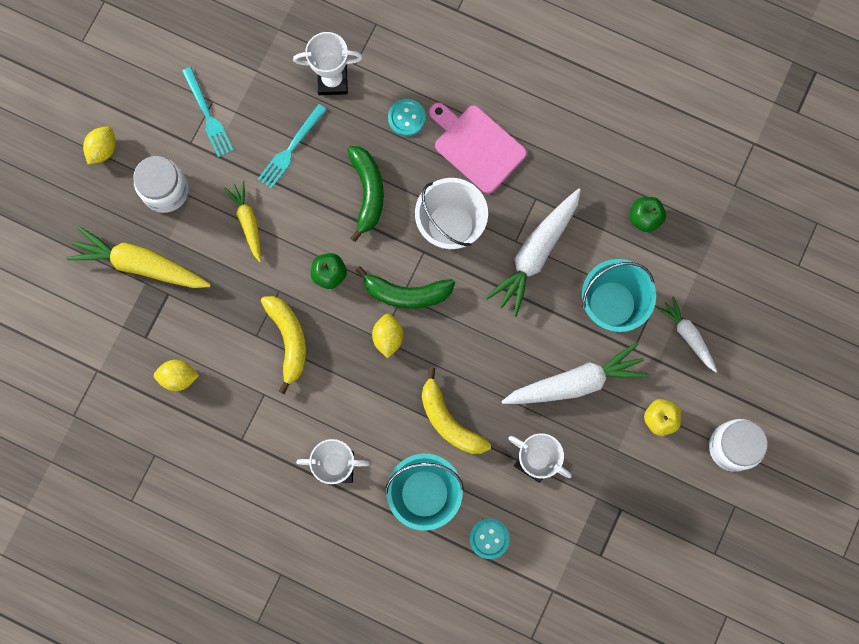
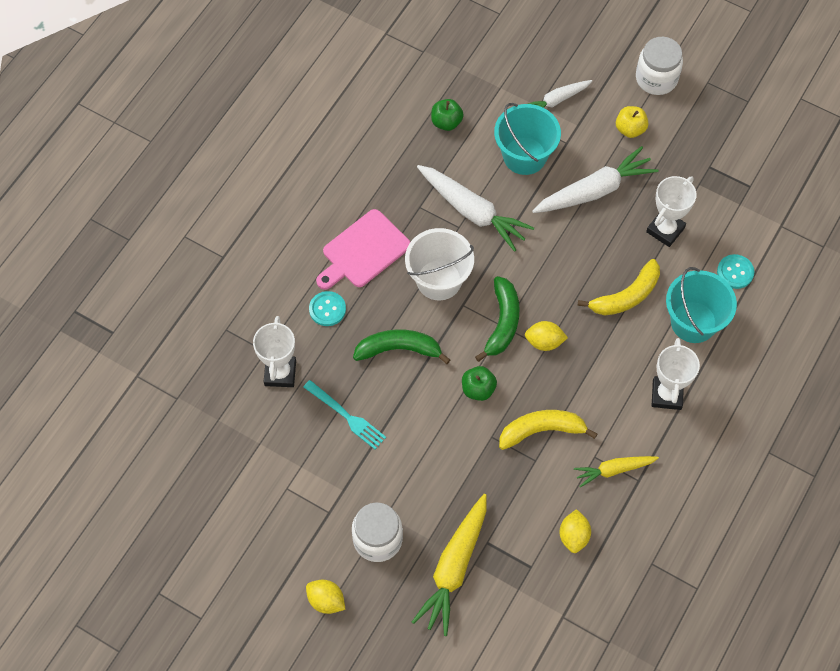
camera: 85 degrees left, 15 degrees down
(208, 115) = (301, 493): turquoise fork -> none
(248, 222) = (418, 461): yellow carrot -> yellow carrot (614, 470)
(575, 382) = (594, 190): white carrot -> white carrot turned 75 degrees clockwise

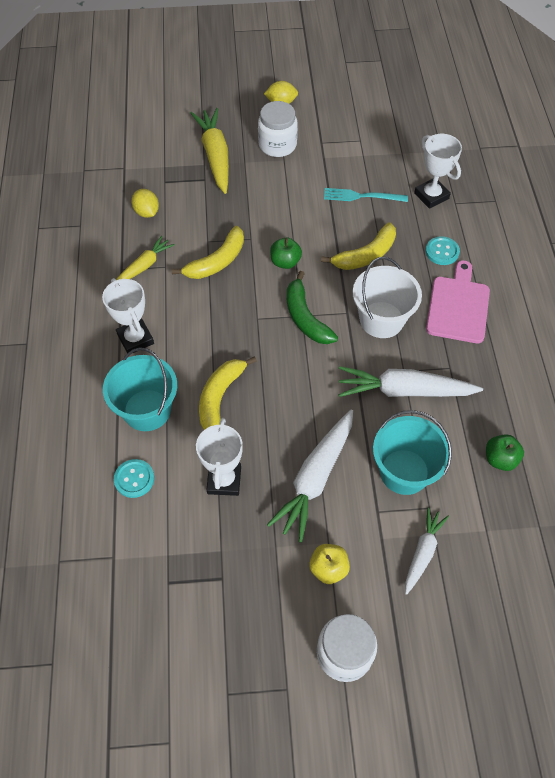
camera: 145 degrees right, 5 degrees down
(399, 349) = (365, 255): green banana -> yellow banana
(544, 342) = (261, 322): yellow lemon -> none

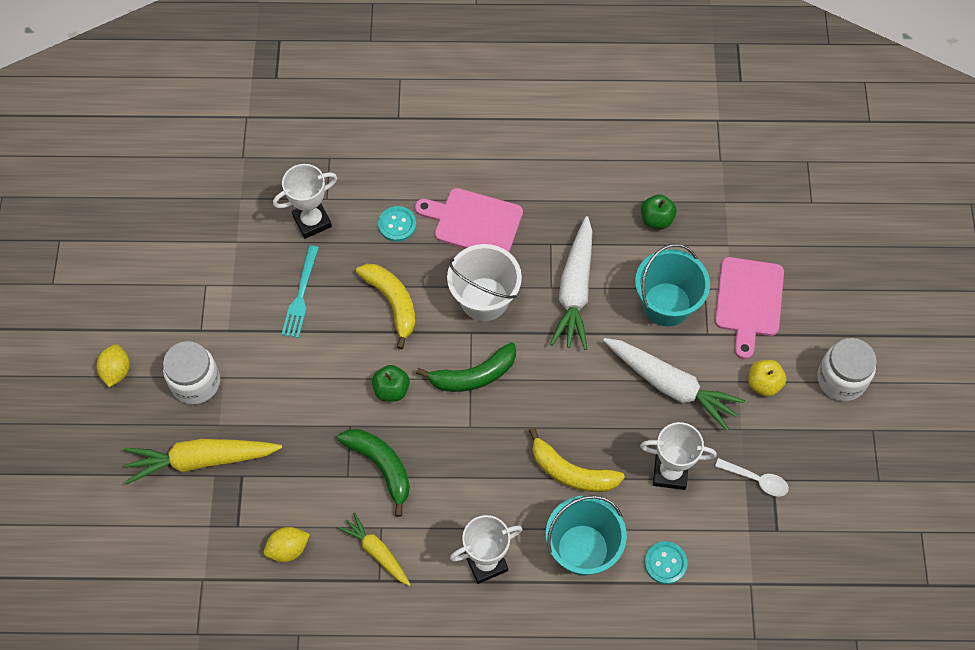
camera: 85 degrees left, 5 degrees up
(217, 261) = (381, 466): yellow banana -> green banana
(221, 562) = (756, 480): none -> white spoon
(422, 552) = (748, 301): white carrot -> pink cutting board

